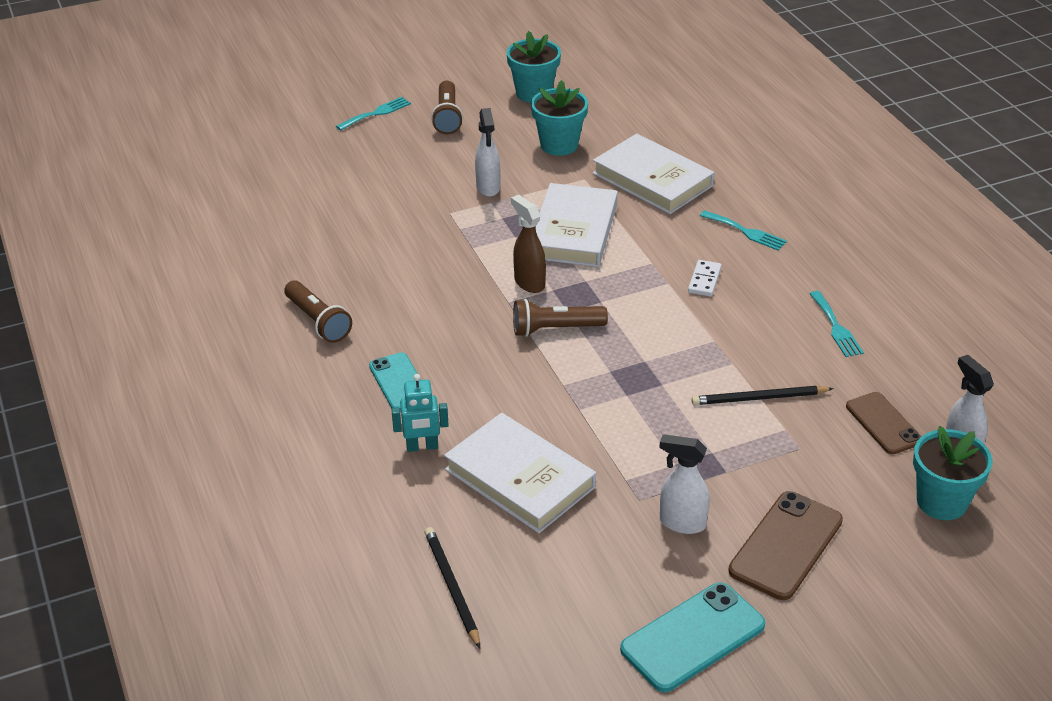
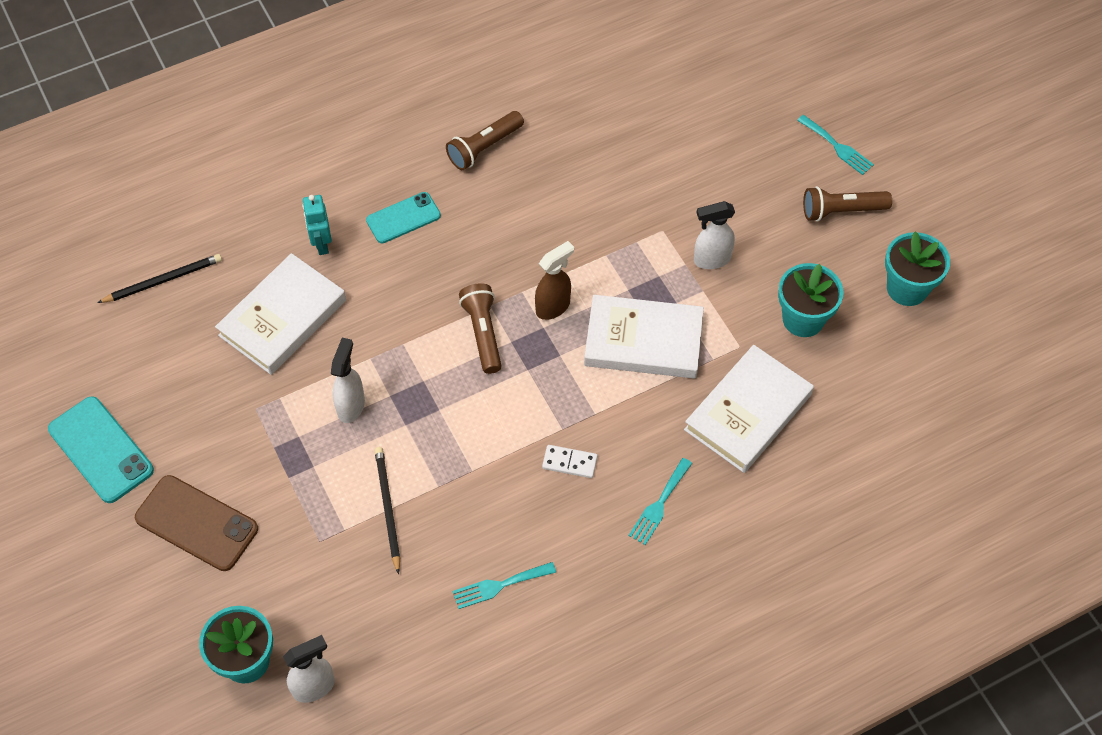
camera: 85 degrees right, 20 degrees up
(681, 523) = (226, 442): white spray bottle -> white spray bottle (351, 405)
(883, 423) = (353, 619): brown phone -> none

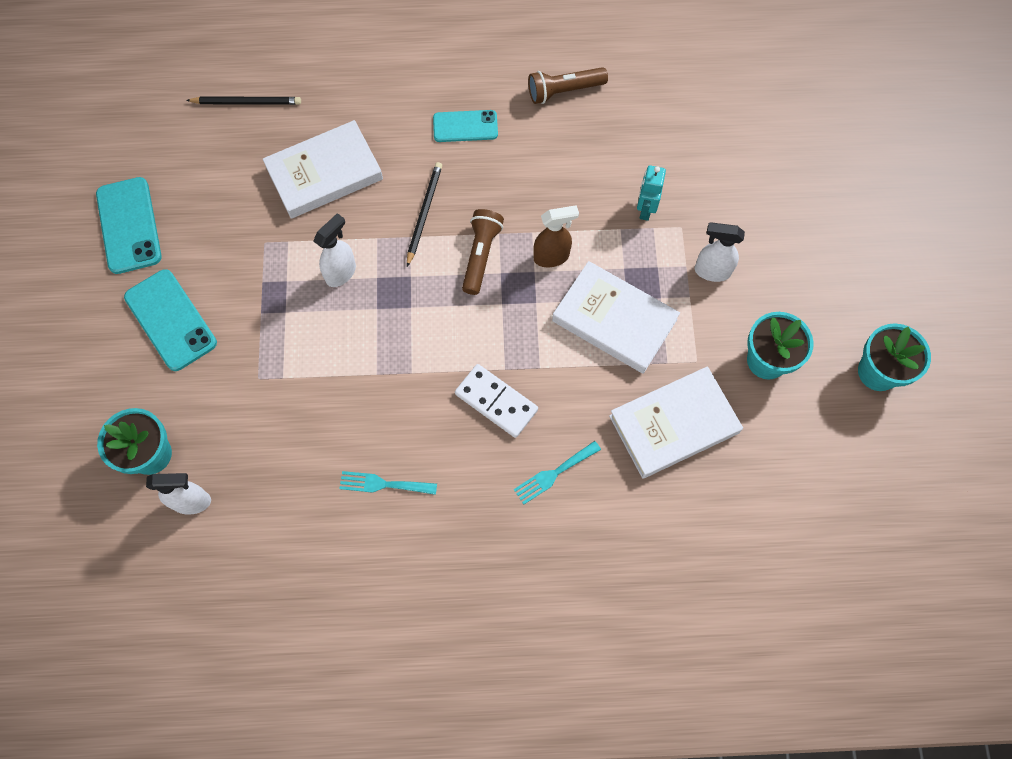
camera: 25 degrees right, 10 degrees up
(196, 523) = (170, 320): brown phone -> turquoise phone
(321, 244) = (387, 122): turquoise robot -> turquoise robot (645, 209)
(388, 508) = (326, 375): black pencil -> black pencil (424, 213)
(569, 463) = (496, 402): white domino -> white domino, size x1.60
(837, 147) = (879, 213): turquoise fork -> none
(841, 210) = (853, 274): brown flashlight -> none

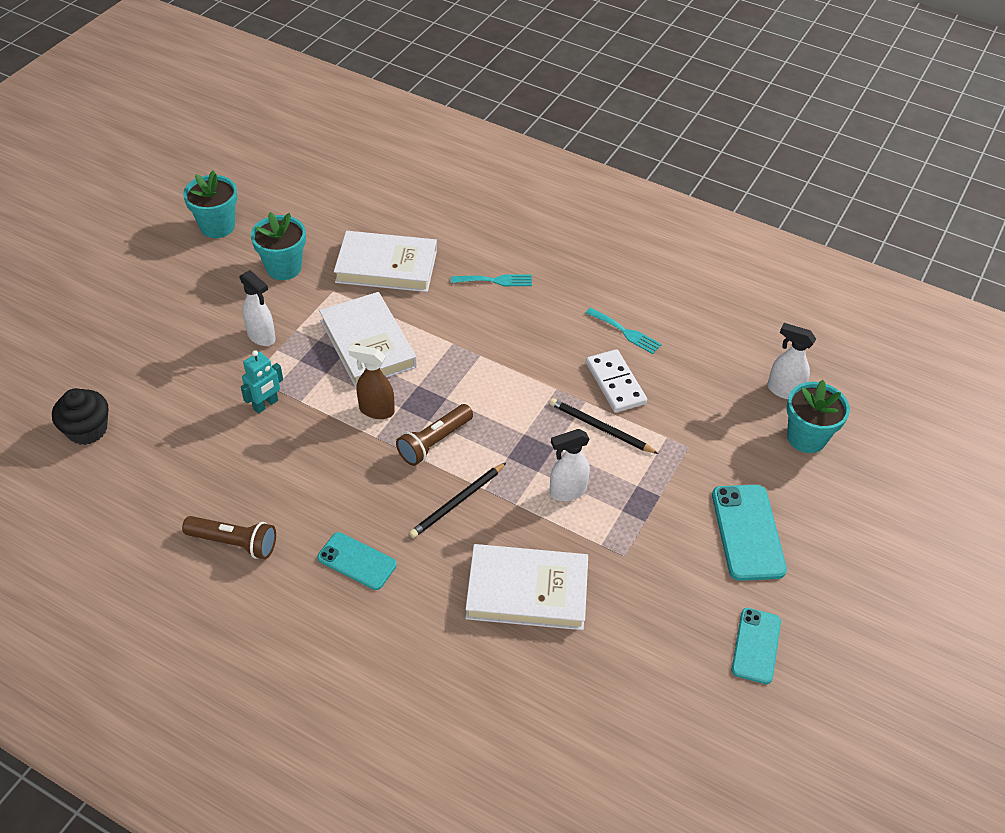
camera: 150 degrees left, 20 degrees down
(129, 225) = (756, 646): turquoise phone -> turquoise phone, size x0.66
(247, 102) = (564, 718): black pencil -> black pencil (600, 428)
(496, 402) = (503, 339): white domino -> white domino (615, 383)
(757, 109) = (87, 430): none -> black cupcake

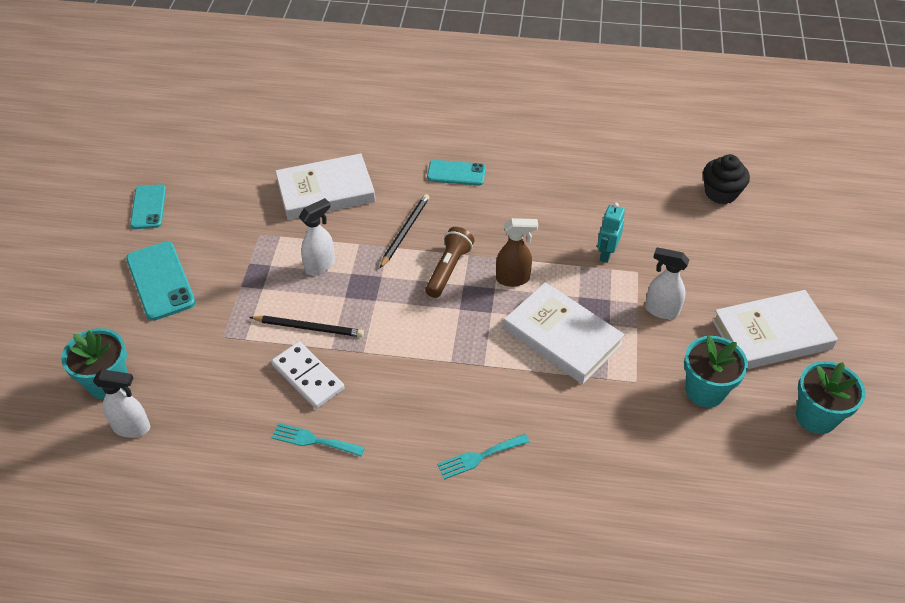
camera: 160 degrees right, 0 degrees up
(234, 543) = (548, 158): brown flashlight -> none
(386, 266) = (605, 432): white book -> white book (771, 334)

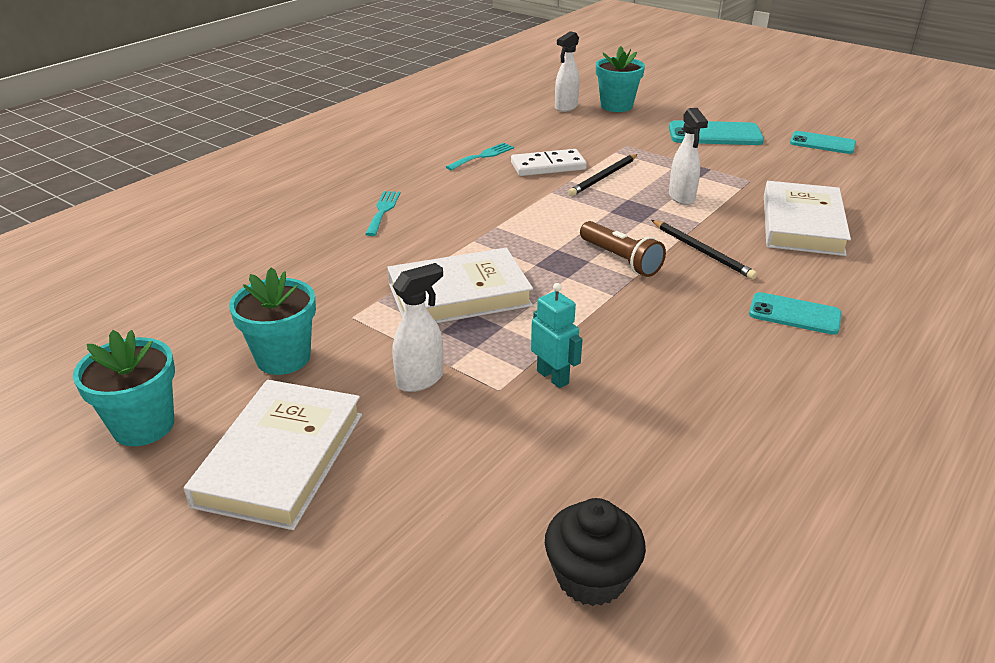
camera: 120 degrees right, 15 degrees down
(456, 173) = (794, 314): turquoise phone -> turquoise phone turned 75 degrees clockwise
(513, 279) = (571, 293): brown spray bottle -> none

